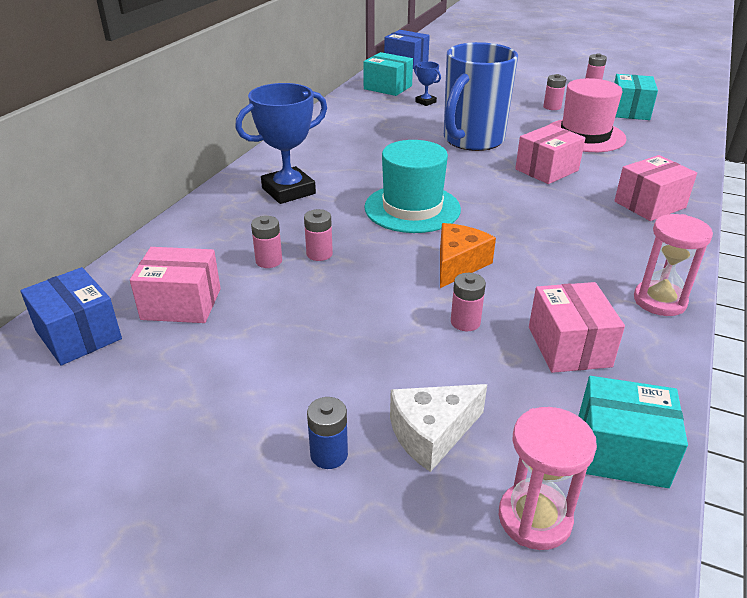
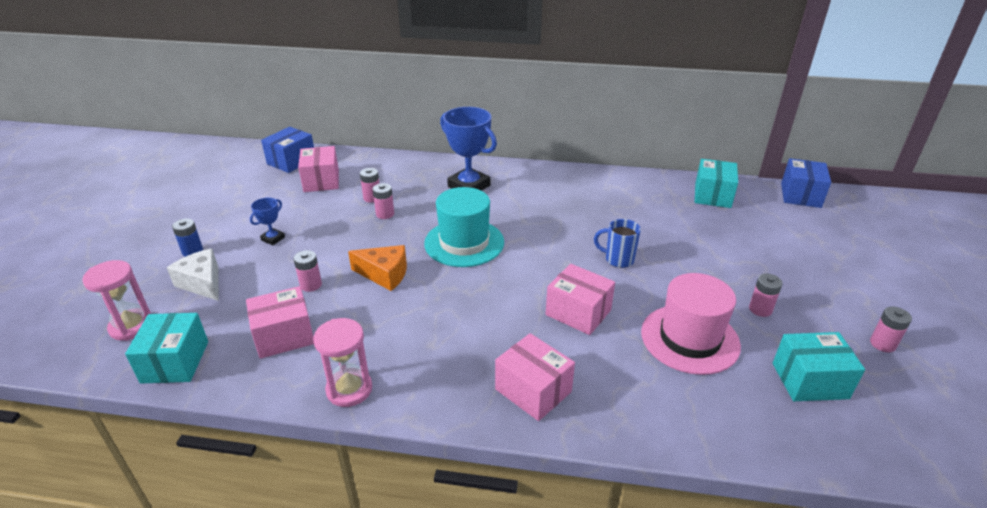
camera: 75 degrees right, 0 degrees up
(425, 102) = (694, 221): blue trophy -> blue trophy (273, 239)
(472, 140) = (618, 259): blue mug -> blue mug, size x0.45

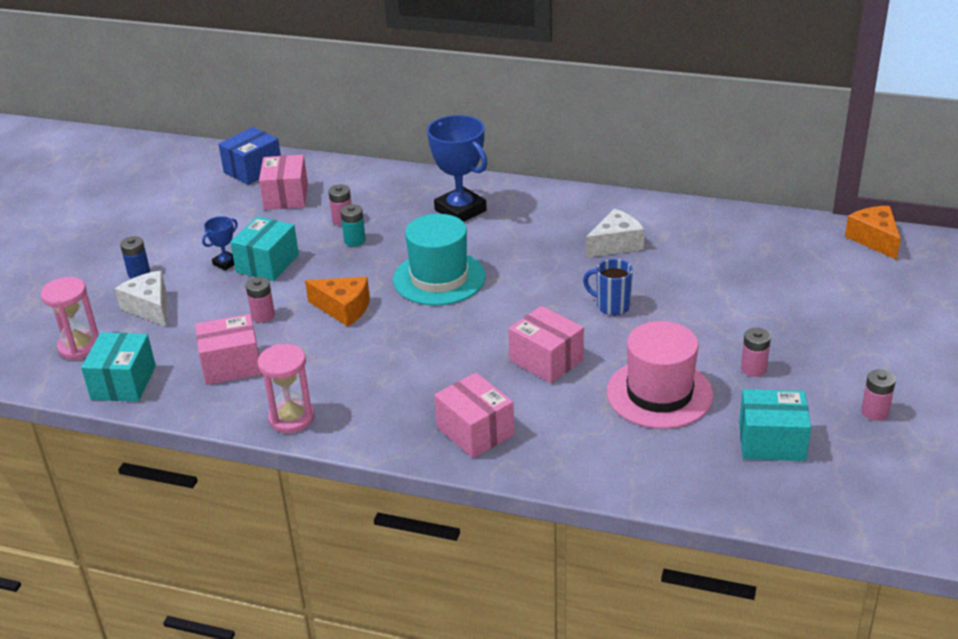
camera: 10 degrees right, 0 degrees up
(385, 214) = (354, 240): pink battery -> turquoise battery
(602, 208) = (615, 244): none -> white cheese
(712, 195) = (760, 235): turquoise box -> turquoise box (267, 263)
(800, 195) = (874, 239): blue box -> orange cheese

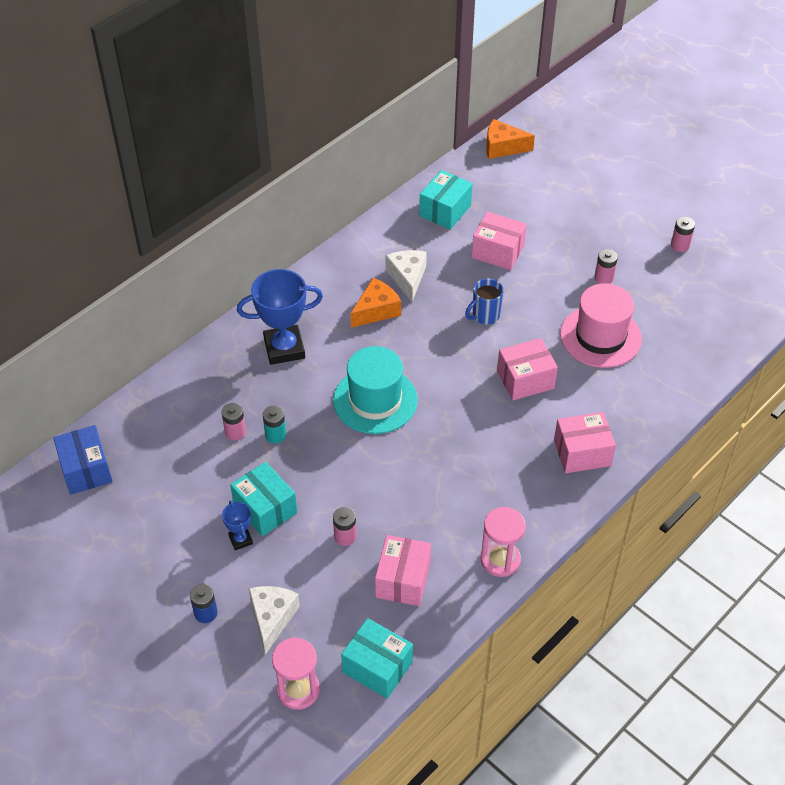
camera: 65 degrees left, 15 degrees up
(150, 307) = (272, 618): white cheese -> white cheese turned 105 degrees clockwise
(286, 196) = (159, 460): pink box -> pink box (498, 251)
(343, 309) = (374, 477): orange cheese -> orange cheese (376, 310)
(771, 442) = (680, 306): turquoise box -> turquoise box (445, 211)

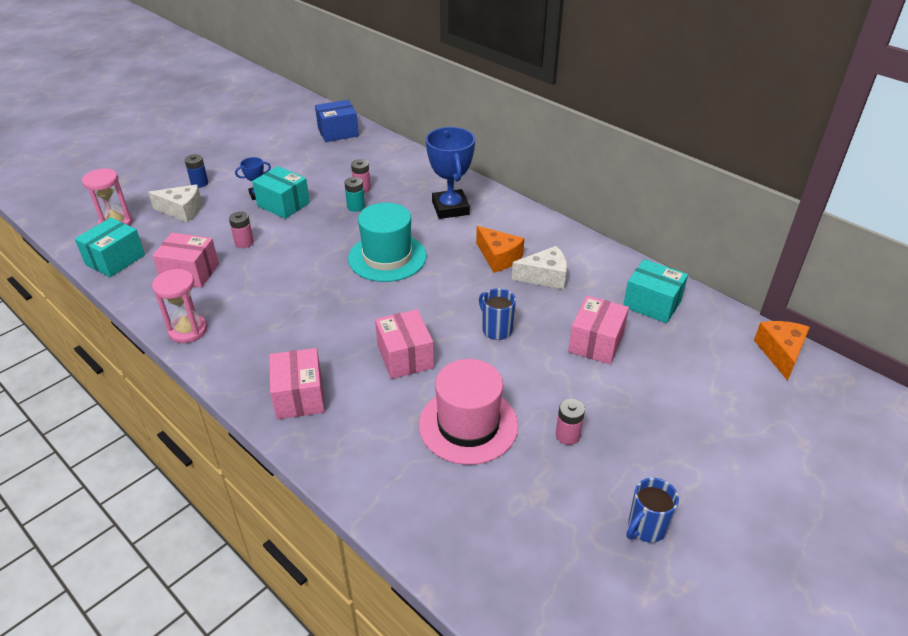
camera: 90 degrees right, 10 degrees down
(265, 508) = (283, 204): turquoise box -> turquoise box turned 75 degrees clockwise
(680, 245) = (646, 528): pink battery -> blue mug

